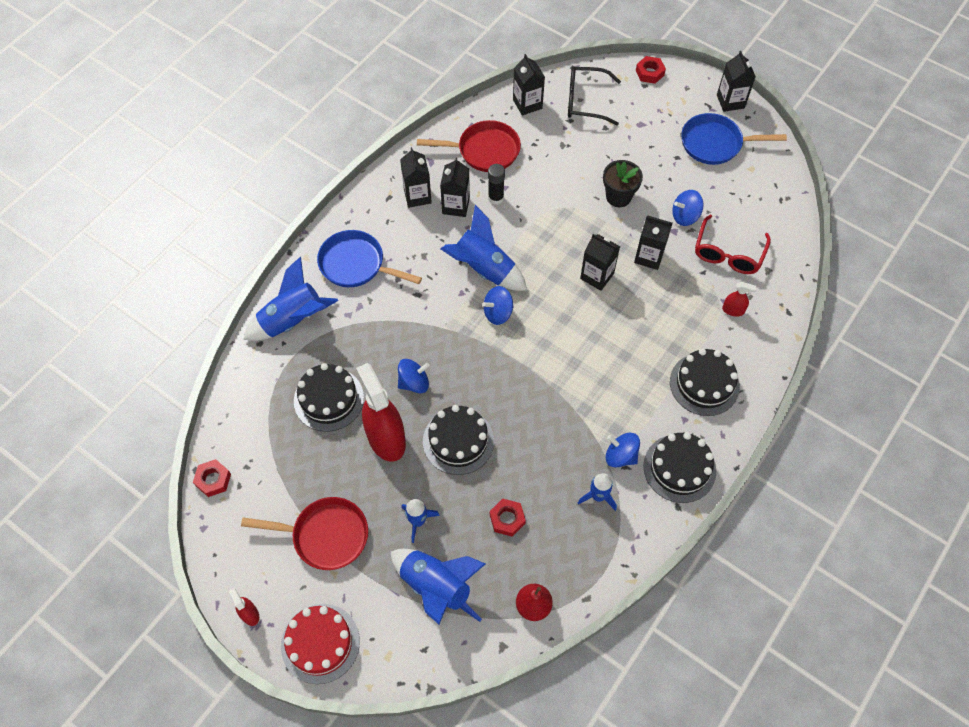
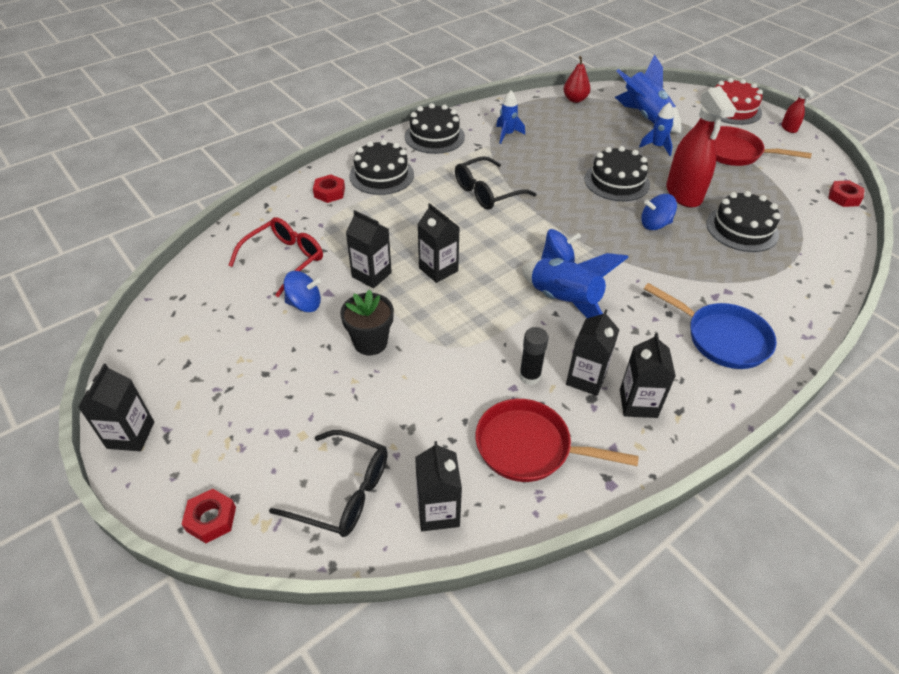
camera: 165 degrees left, 15 degrees down
(293, 320) = (793, 298): blue rocket -> none
(507, 519) = (584, 136): red nut -> red nut (329, 192)
(588, 386) = (487, 192): none -> black glasses
(620, 456) = (478, 150): blue spinning top -> none
(715, 143) = (202, 379): blue pan -> none
(733, 310) = (317, 216): red spray bottle -> none

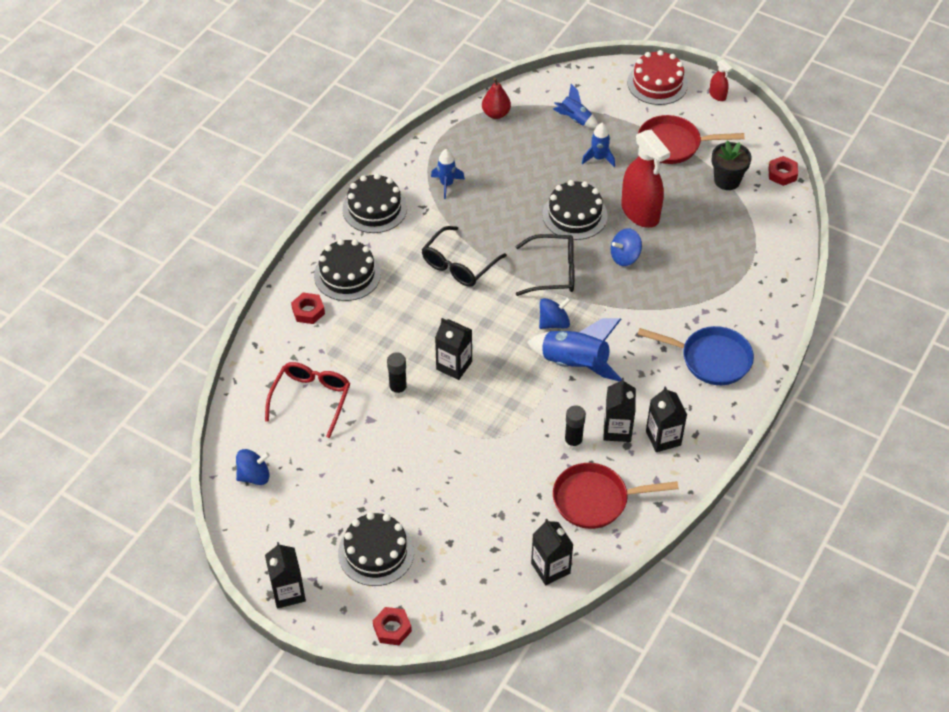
camera: 20 degrees left, 5 degrees up
(304, 304) = (356, 437): blue spinning top -> blue spinning top (254, 476)
(343, 492) = (476, 578): black glasses -> black glasses (553, 272)
(370, 342) = (432, 454): black flower pot -> black flower pot (727, 180)
(371, 275) = (398, 389): black carton -> black glue stick
(645, 117) = (575, 119): blue rocket -> blue rocket, size x0.57
(742, 229) = (701, 239): black cake -> black cake (376, 552)

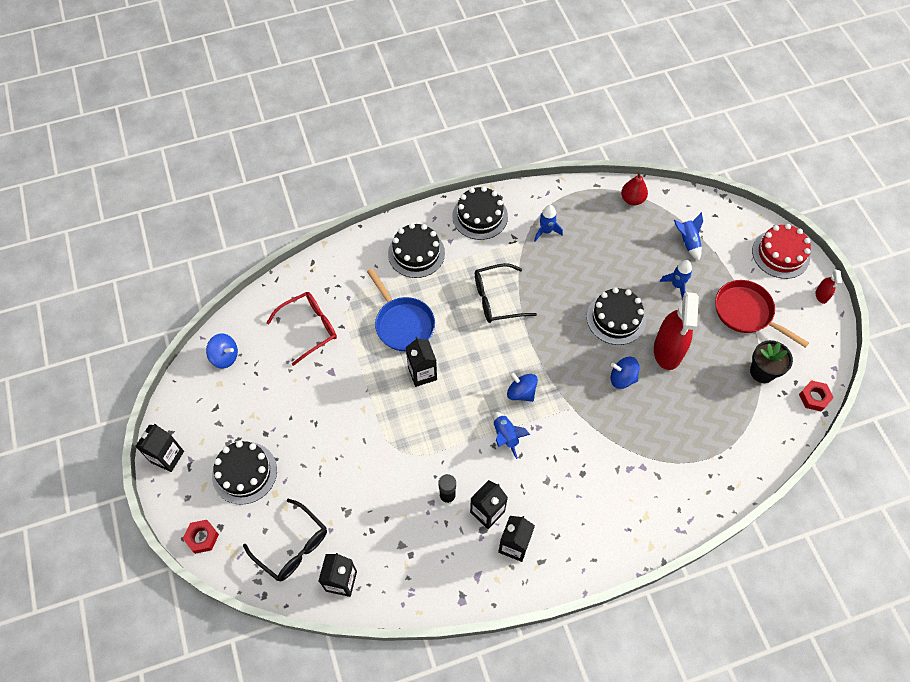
camera: 40 degrees right, 10 degrees up
(308, 311) = (366, 262): red nut -> none
(398, 389) = (369, 363): black glue stick -> none
(553, 272) = (558, 352): black glasses -> black glasses (292, 546)
(554, 323) = (521, 392): blue spinning top -> blue spinning top turned 150 degrees counterclockwise
(575, 364) = (506, 436): blue rocket -> blue rocket, size x0.57
(595, 500) = (420, 554): red pan -> none
(711, 359) = (610, 510): blue pan -> blue pan (403, 324)

